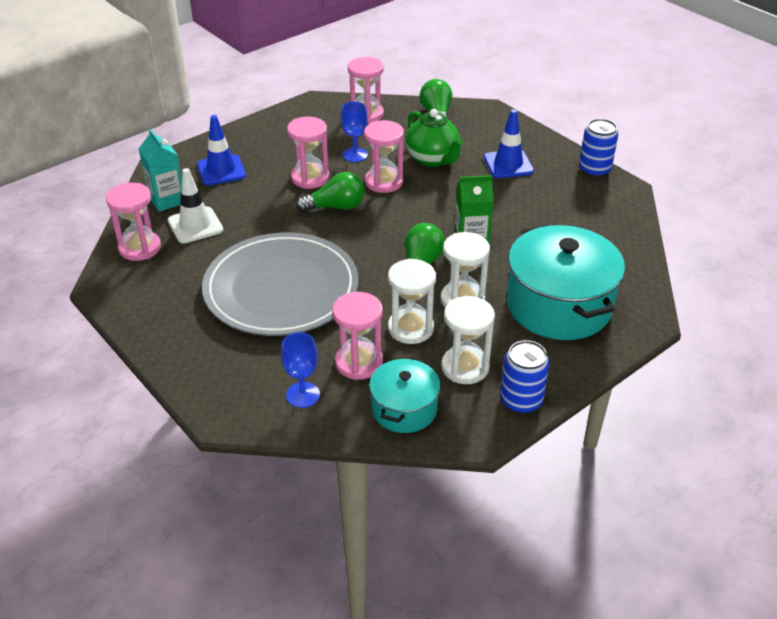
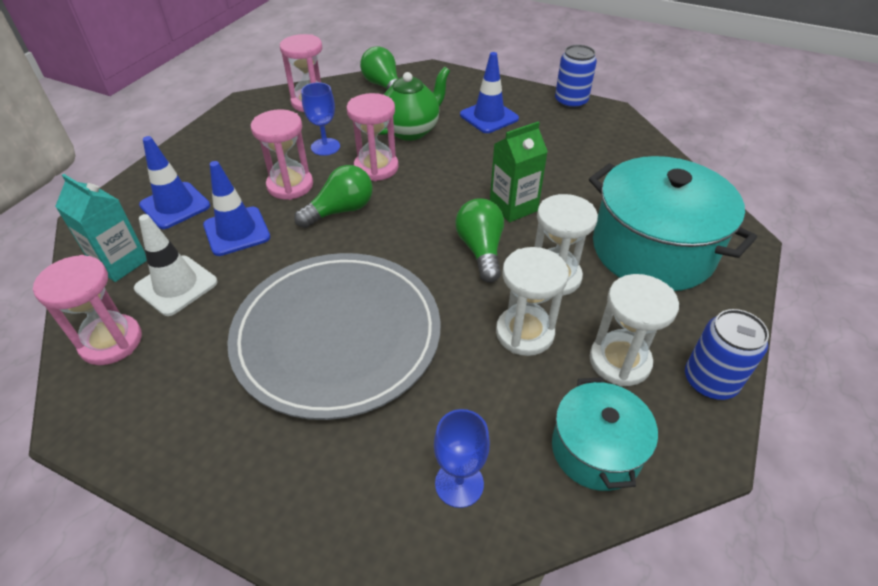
camera: 25 degrees left, 5 degrees up
(253, 201) = (236, 231): none -> blue traffic cone
(359, 363) = (497, 404): pink hourglass -> none
(433, 159) = (411, 130): green teapot -> green teapot turned 75 degrees counterclockwise

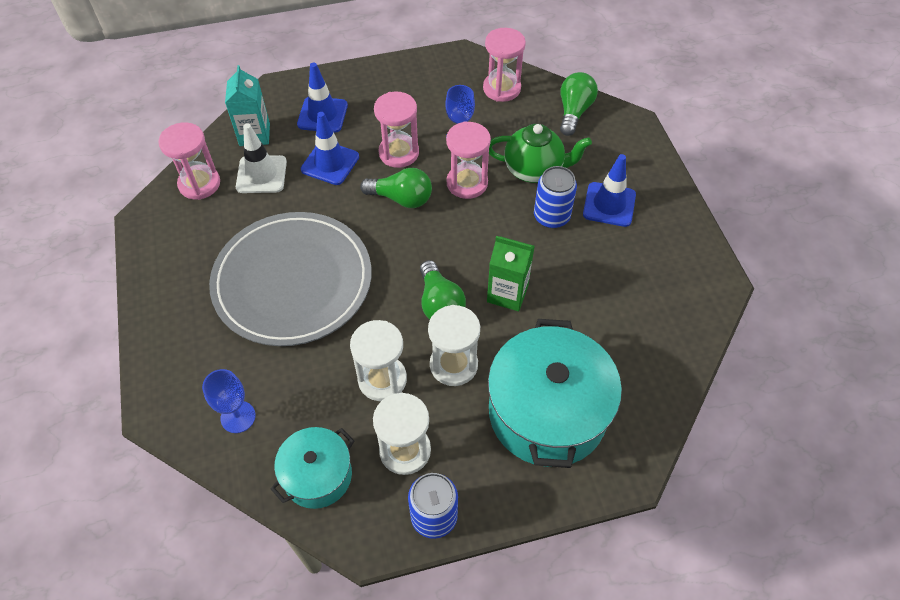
camera: 50 degrees right, 10 degrees up
(480, 250) = (440, 304): green light bulb -> green light bulb turned 120 degrees clockwise
(571, 102) = (700, 245): blue can -> blue can (551, 216)

